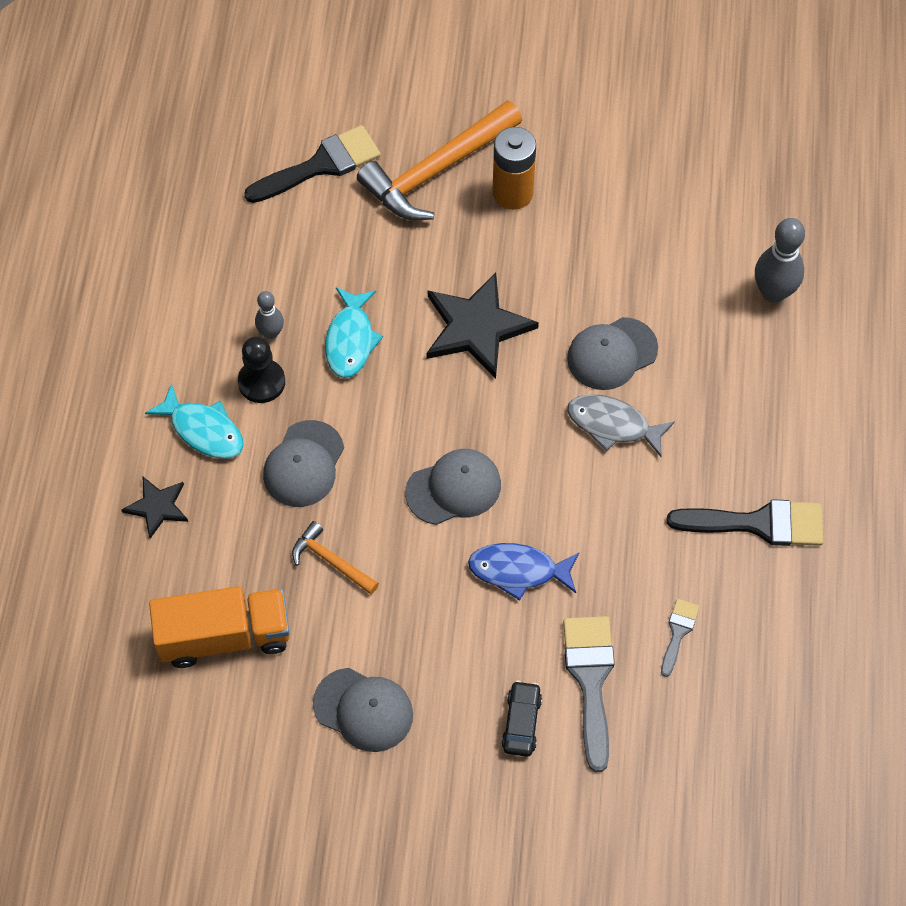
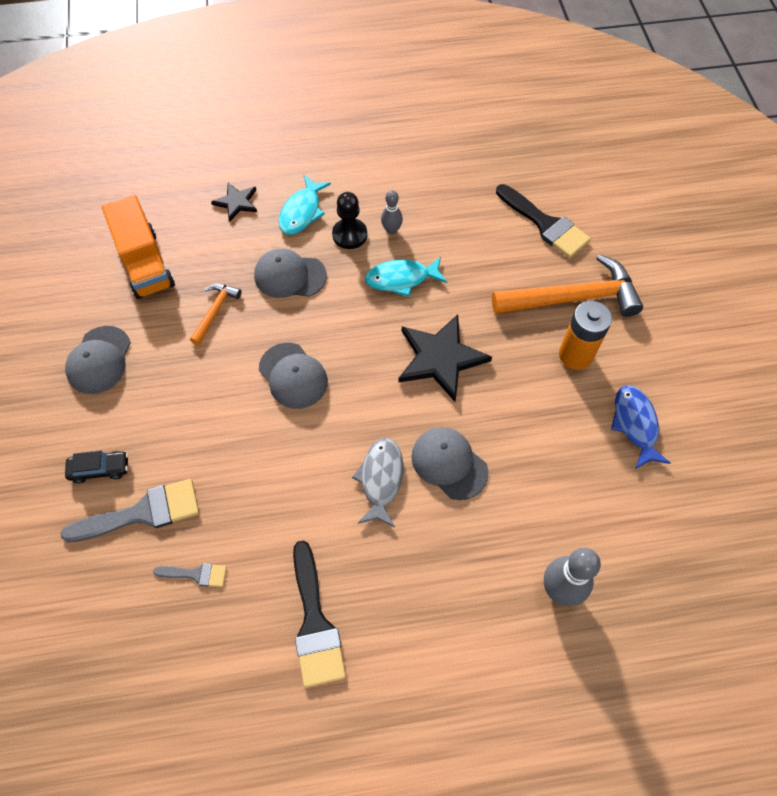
camera: 75 degrees right, 0 degrees up
(436, 171) = (573, 298): orange hammer -> orange hammer turned 135 degrees clockwise
(518, 571) = (230, 437): blue fish -> blue fish (635, 424)

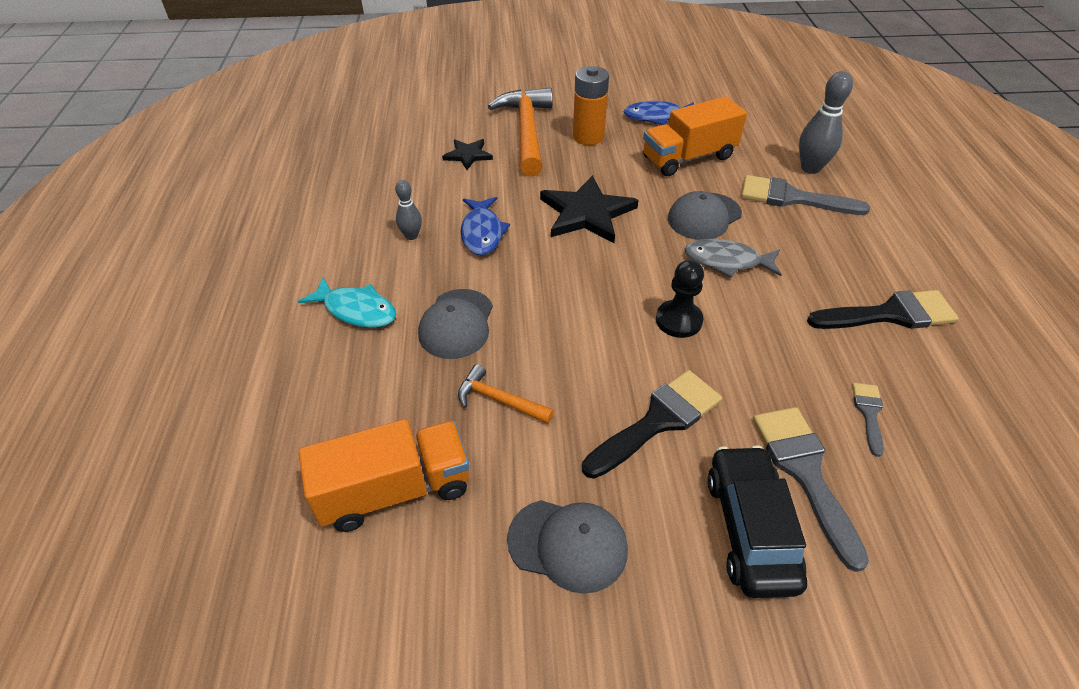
camera: 85 degrees left, 15 degrees down
(100, 469) = (750, 529): black car -> black car, size x1.76
(236, 202) = (313, 377): black star -> black star (468, 155)
(293, 376) = (603, 324): grey cap -> none
(349, 235) = (407, 269): black pawn -> black pawn (678, 320)
(401, 279) = (482, 233): turquoise fish -> blue fish
(495, 558) = (792, 198): none -> grey brush
(545, 224) = (437, 137): black brush -> black brush (658, 421)
(554, 454) = (688, 158): none -> orange truck

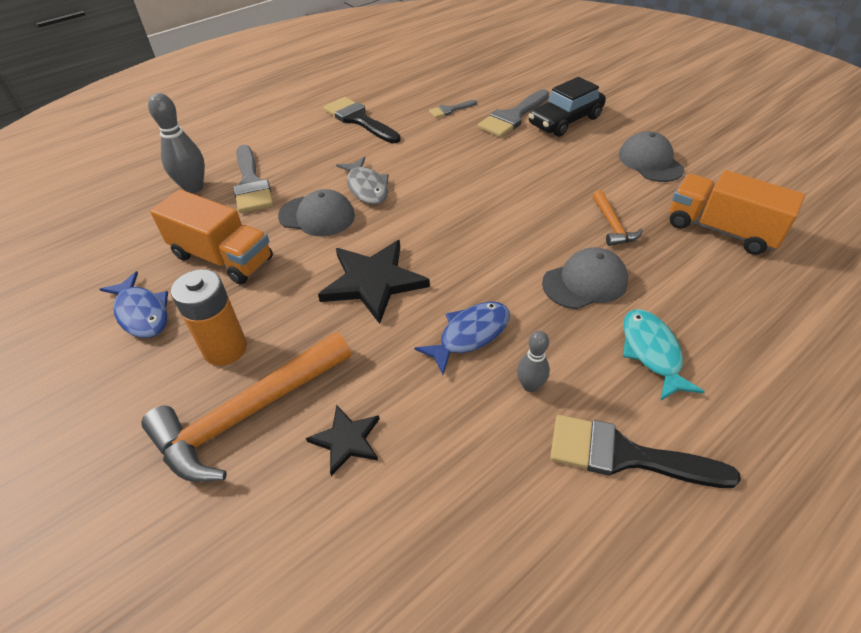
camera: 125 degrees left, 0 degrees up
(658, 421) = (542, 164): black brush -> black brush (625, 455)
(678, 320) = (453, 186): black pawn -> none

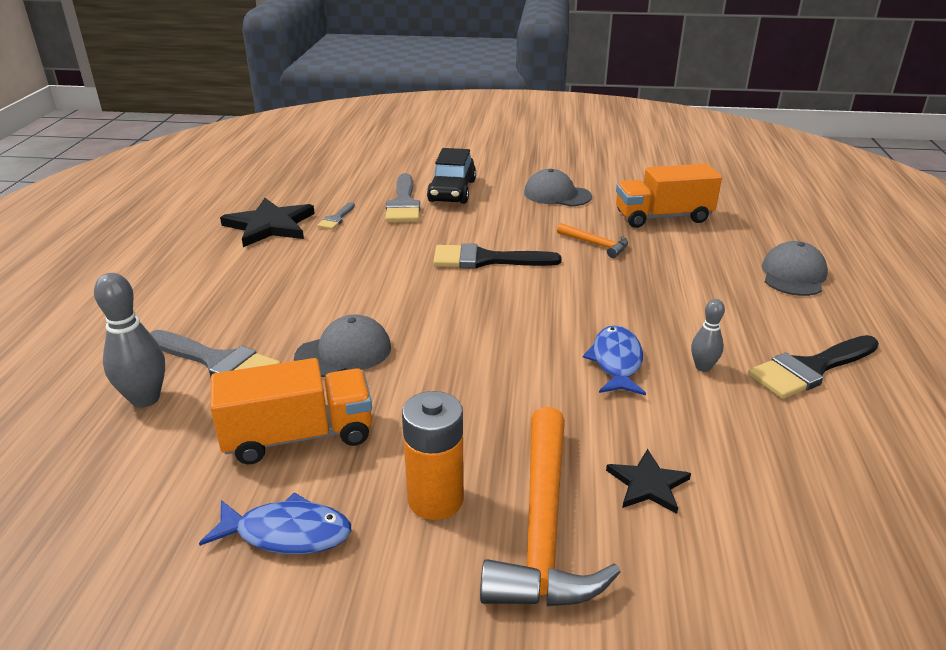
camera: 45 degrees left, 15 degrees down
(359, 120) = (252, 260): black brush -> black brush (486, 260)
(367, 187) = (356, 308): grey fish -> none
(373, 282) = (484, 371): black star -> black star (270, 225)
(585, 282) = (635, 287): grey cap -> grey cap (793, 275)
(651, 352) = (735, 305): turquoise fish -> none

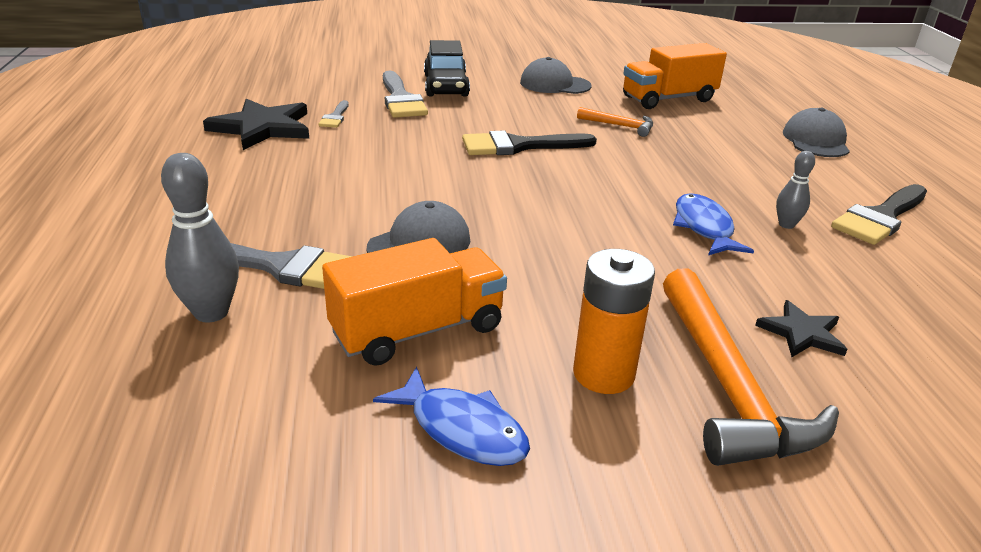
camera: 15 degrees left, 0 degrees up
(287, 533) = (462, 429): blue fish -> blue fish turned 45 degrees clockwise

